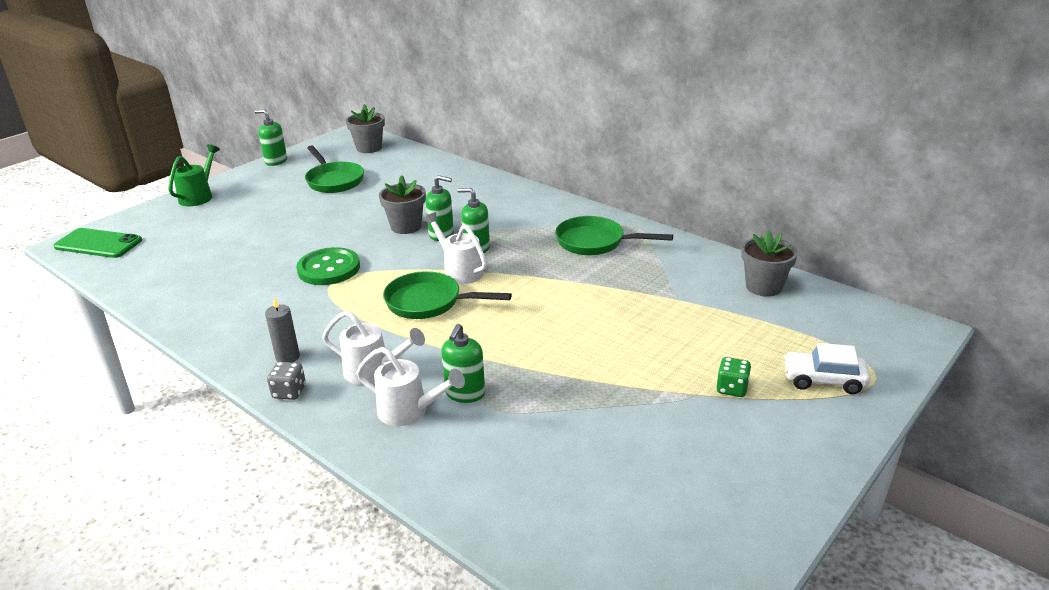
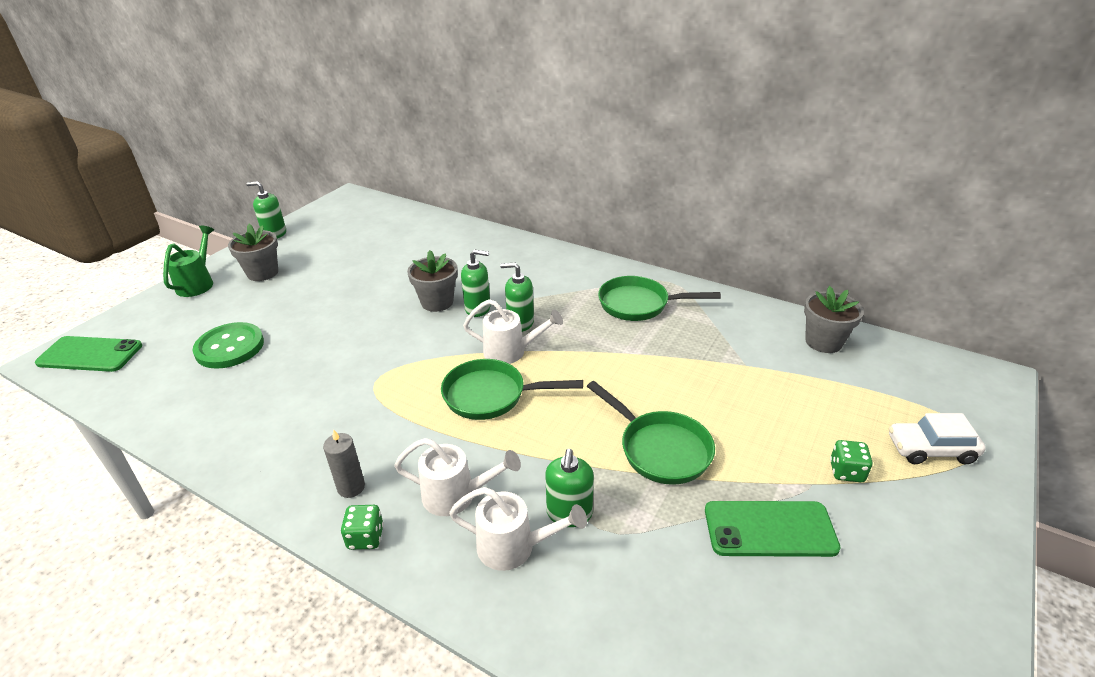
camera: 10 degrees left, 5 degrees up
(289, 392) = (366, 537): grey dice -> green dice
(329, 268) = (367, 362): green button -> green button (230, 347)
(334, 180) = (344, 253): green pan -> green pan (660, 449)
(369, 148) = (371, 212): grey flower pot -> grey flower pot (263, 273)
(459, 271) = (511, 352): white watering can -> white watering can turned 150 degrees clockwise
(638, 422) = (769, 529): none -> green phone

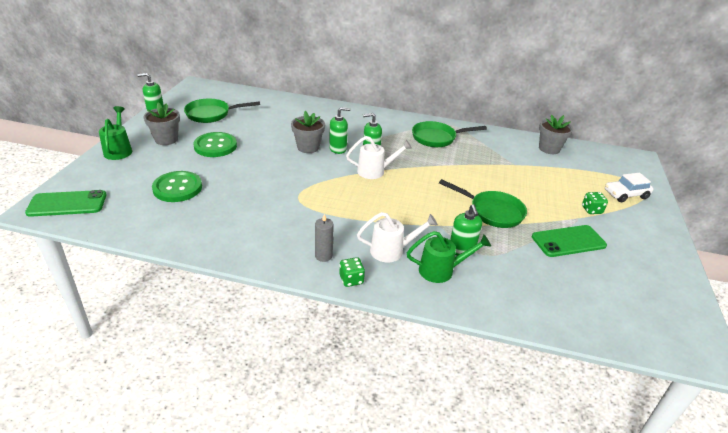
camera: 20 degrees left, 0 degrees up
(316, 288) = (215, 146): none -> green button
(491, 395) = (378, 196): green pan -> green pan (211, 114)
(514, 547) = (441, 270): white watering can -> green watering can

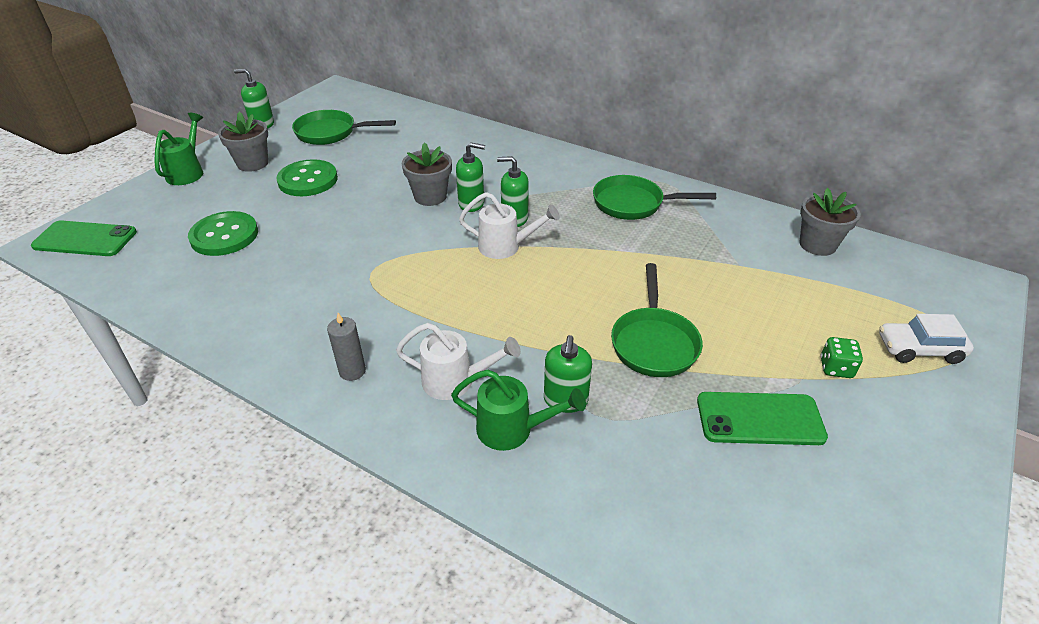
camera: 20 degrees right, 5 degrees up
(351, 280) = (369, 417): green dice -> none
(492, 212) = (654, 342): green pan -> green pan turned 45 degrees clockwise

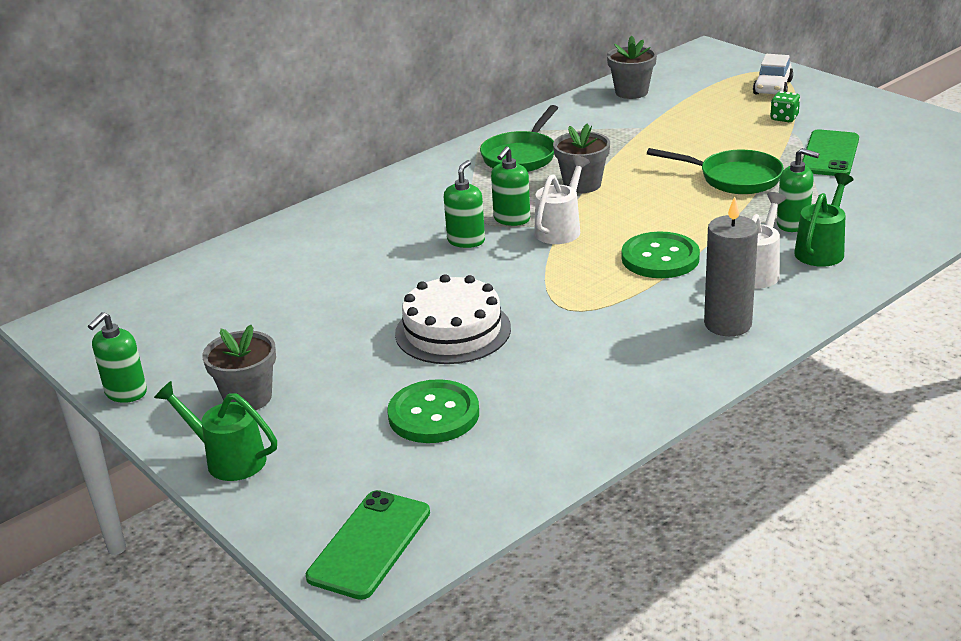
camera: 70 degrees left, 10 degrees down
(308, 180) = (332, 350): green button -> green button (660, 258)
(330, 133) = (207, 331): green pan -> none
(334, 223) = (453, 331): none -> white cake
(352, 371) = (727, 324): grey candle -> grey candle, size x1.71
(430, 197) = (433, 265): grey flower pot -> grey flower pot (582, 184)

